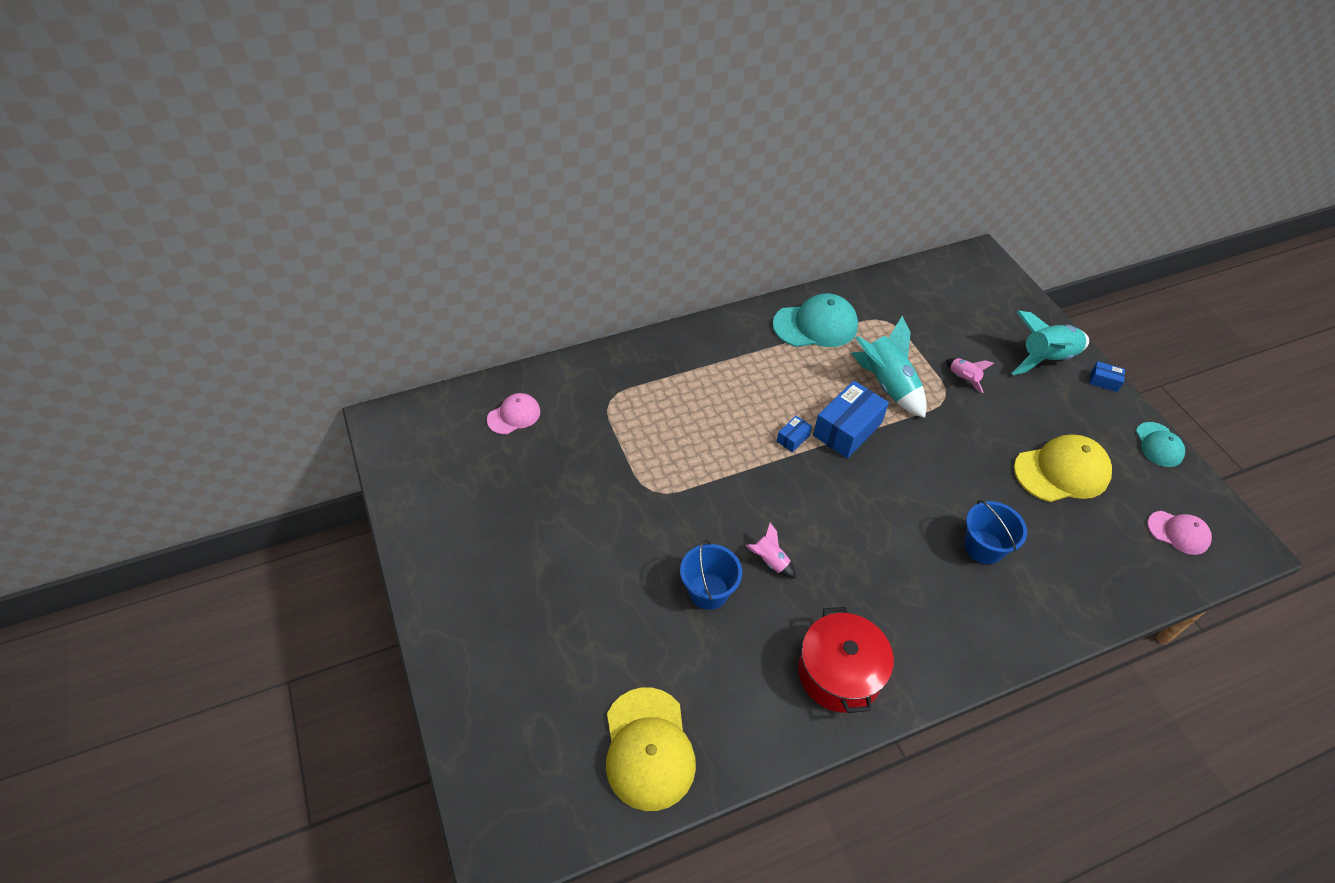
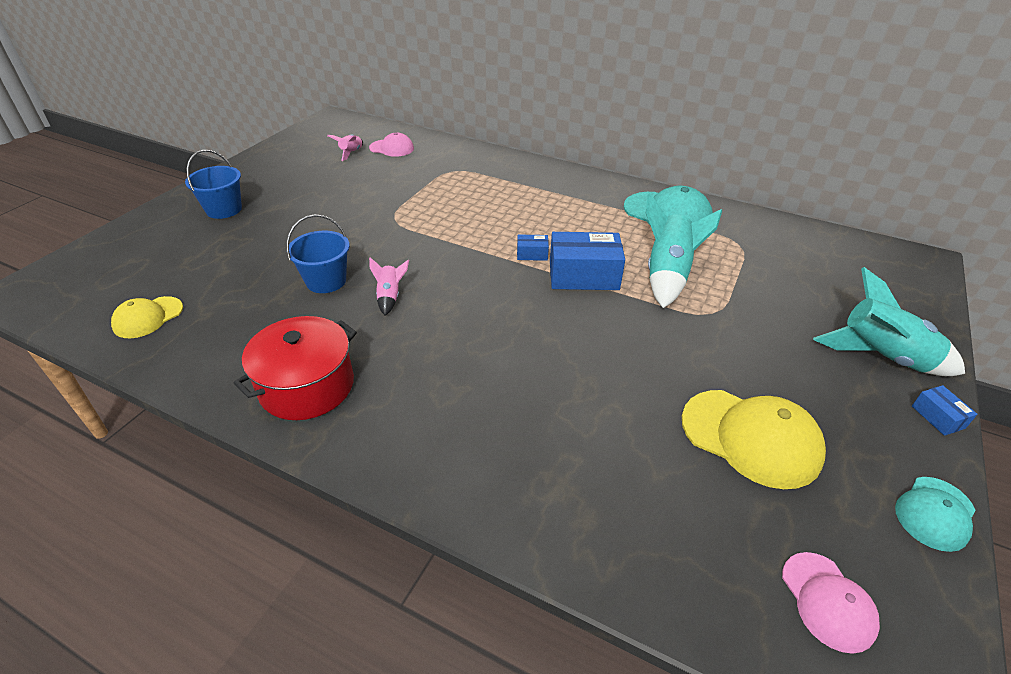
camera: 50 degrees right, 10 degrees down
(648, 748) = (148, 317): yellow cap -> yellow cap, size x0.58
(963, 378) = (753, 314): pink rocket -> pink rocket (351, 153)
(984, 547) = (564, 419): blue bucket -> blue bucket (224, 209)

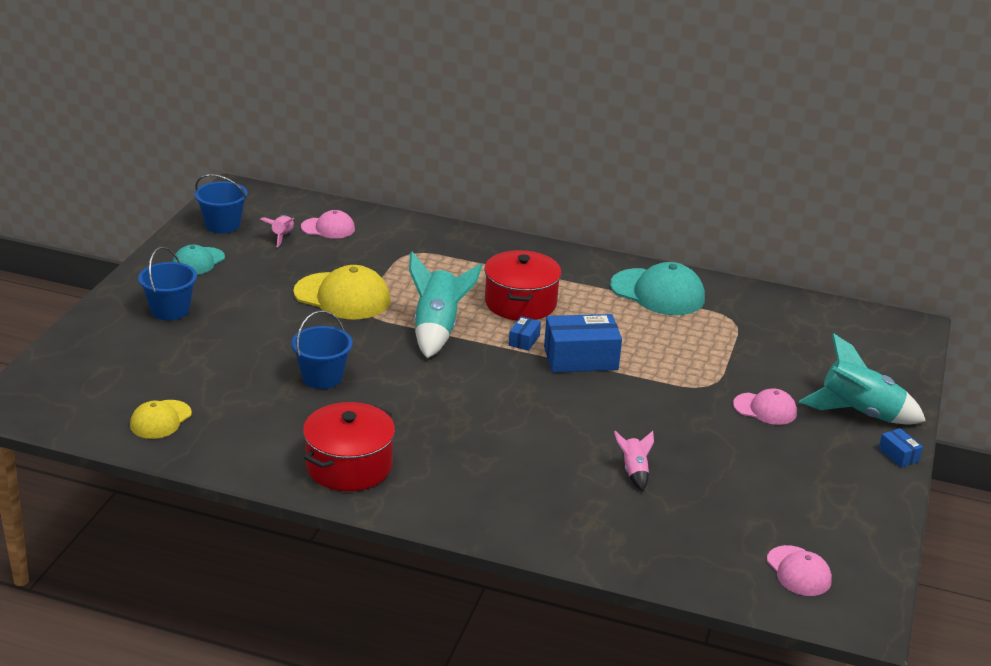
camera: 10 degrees left, 10 degrees down
(308, 142) = (222, 225): none -> blue bucket
(390, 297) = (393, 388): pink rocket -> pink rocket (634, 471)
(532, 254) = (524, 340): blue box -> blue box turned 60 degrees counterclockwise
(537, 218) = (520, 303): none -> red pot
(667, 275) = (663, 353): turquoise rocket -> turquoise rocket (437, 330)
(751, 437) = (744, 479): yellow cap -> yellow cap (342, 296)
(774, 345) = (765, 409): none -> pink cap
(935, 513) = (883, 517): turquoise cap -> turquoise cap (198, 261)

